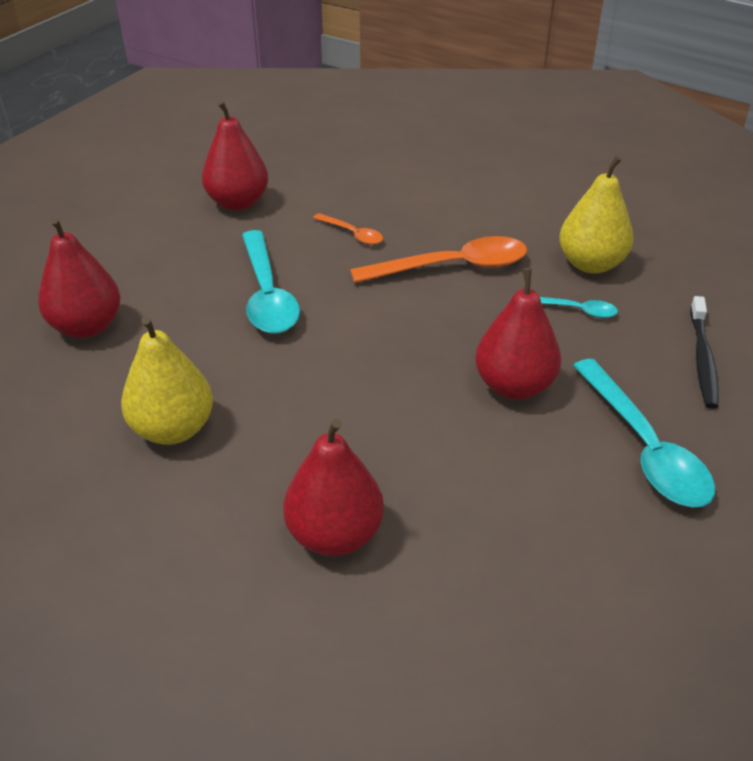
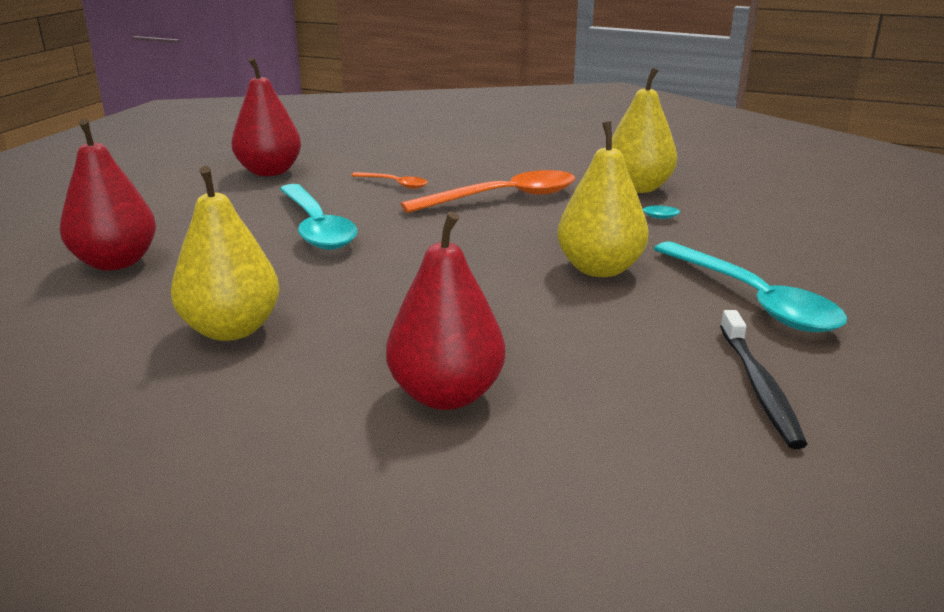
camera: 10 degrees left, 15 degrees down
(514, 386) = (600, 269): red pear -> yellow pear
(702, 359) = (776, 238): black toothbrush -> black toothbrush (759, 386)

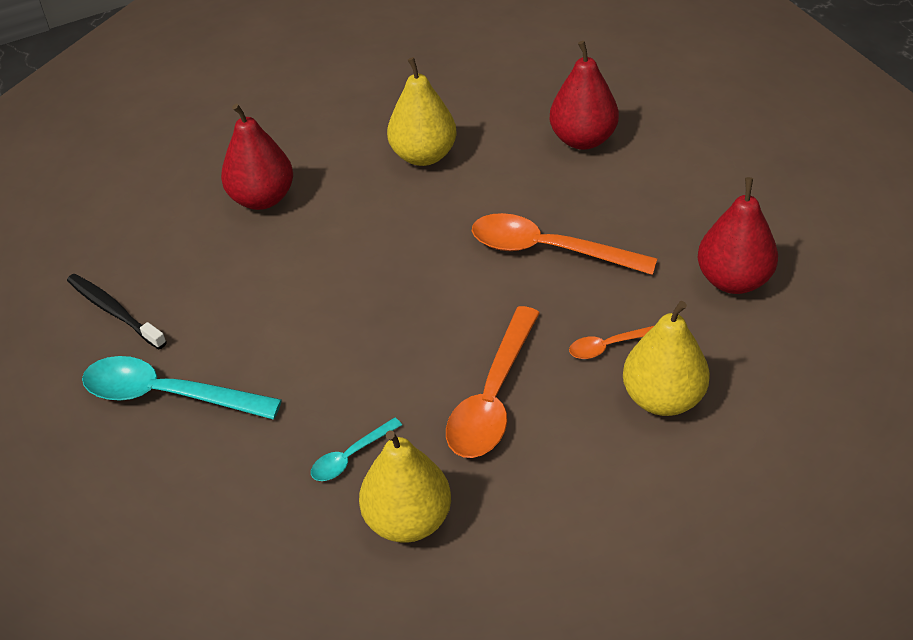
camera: 135 degrees right, 20 degrees up
(316, 228) = (547, 250): turquoise spoon -> orange spoon
(600, 269) = (299, 353): yellow pear -> yellow pear (663, 398)

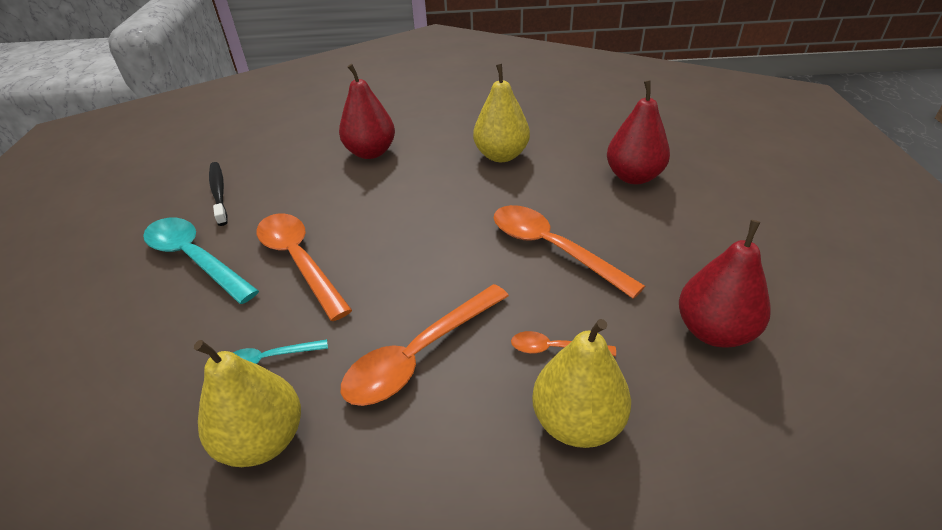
camera: 25 degrees right, 5 degrees down
(292, 354) = (299, 260): none -> orange spoon

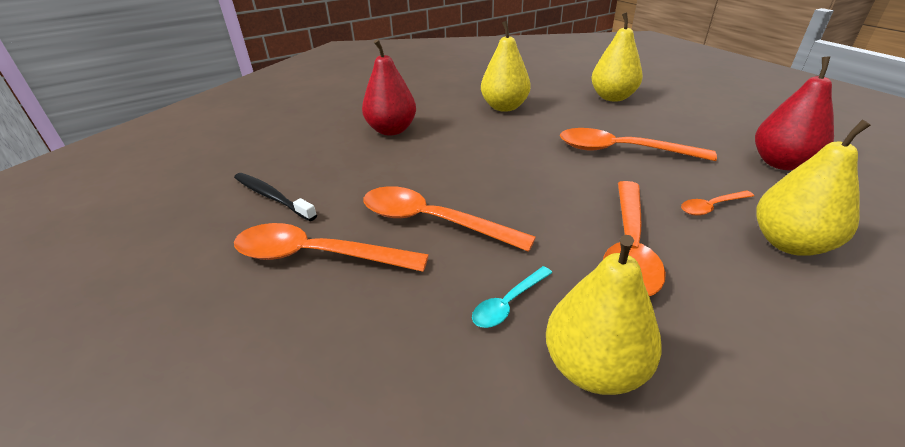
camera: 30 degrees left, 5 degrees down
(194, 258) = (316, 255): turquoise spoon -> orange spoon
(633, 177) = (612, 97): red pear -> yellow pear

